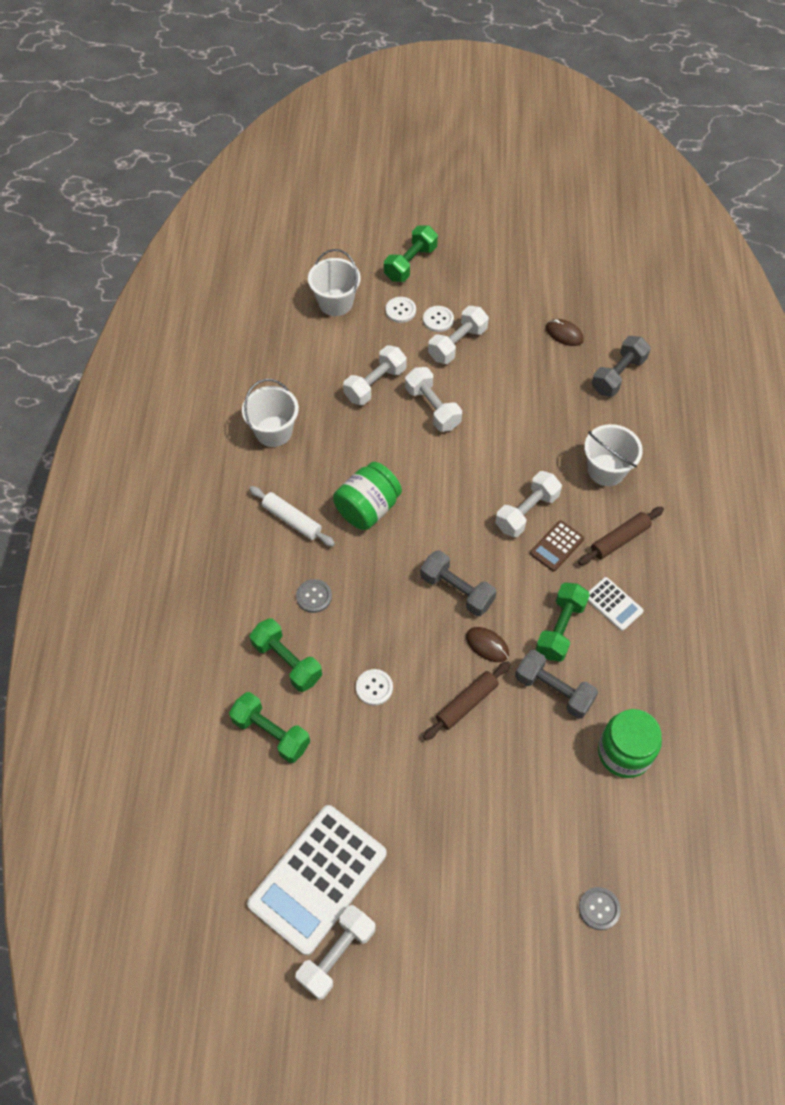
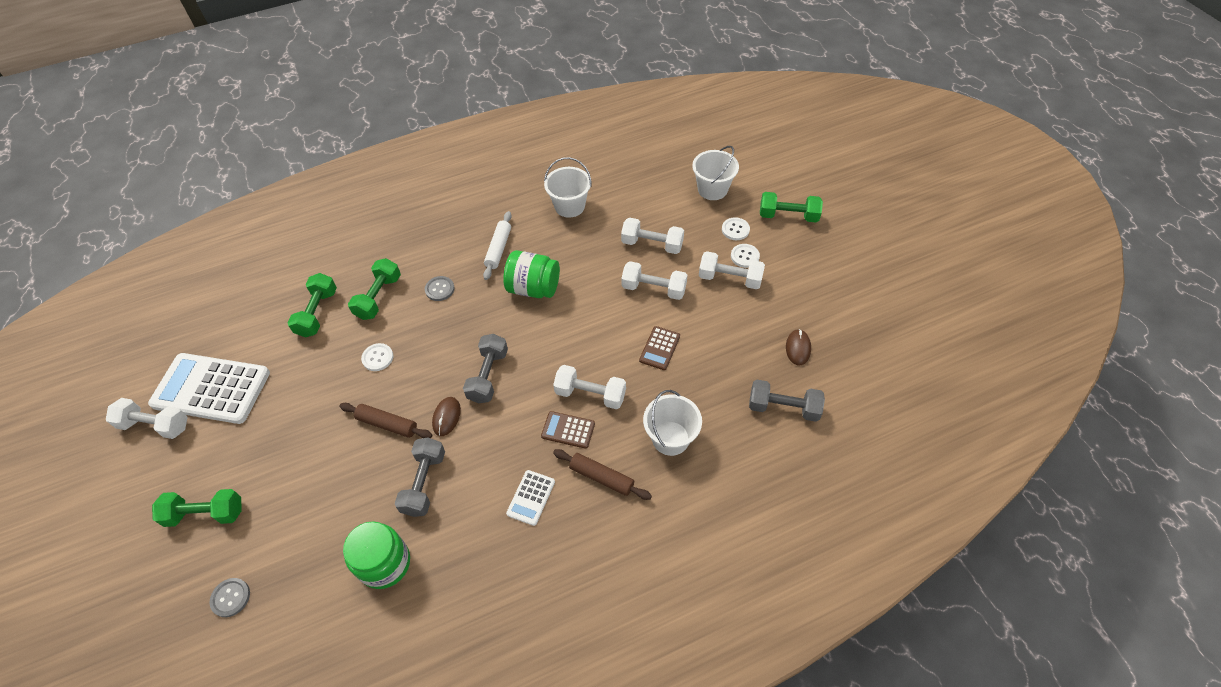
camera: 65 degrees right, 5 degrees down
(432, 408) = (653, 289): white dumbbell -> white dumbbell turned 75 degrees clockwise
(505, 435) = (659, 348): none -> brown calculator
(560, 628) = (486, 465): green dumbbell -> green dumbbell (205, 513)

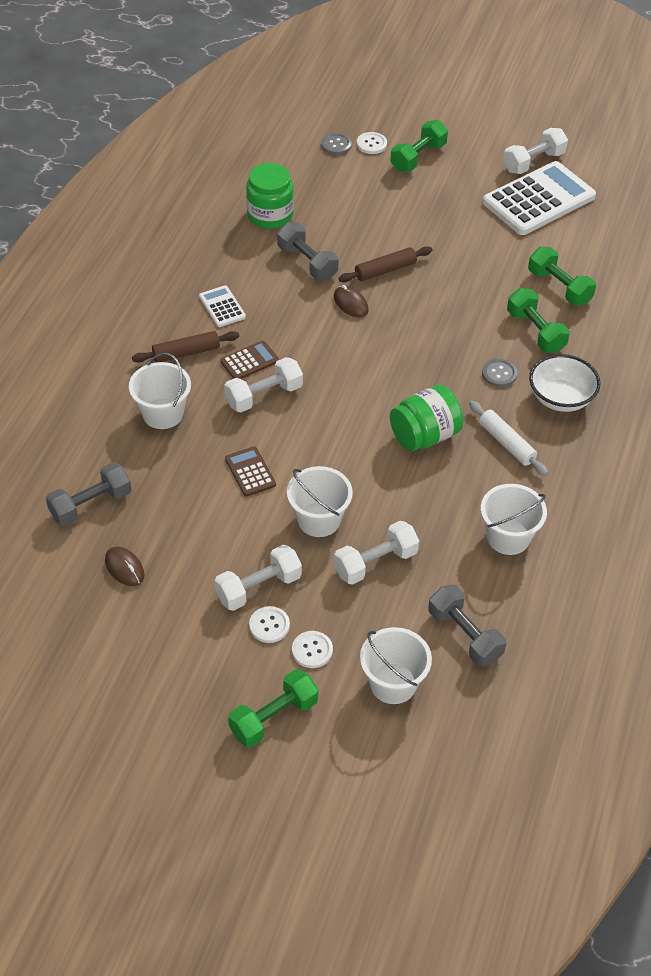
camera: 130 degrees right, 5 degrees down
(377, 358) = (462, 297): white button -> white button (371, 144)
(433, 249) = (560, 398): none -> white bowl
(488, 376) = (361, 348): grey dumbbell -> grey dumbbell (464, 635)
(653, 289) = (319, 519): white dumbbell -> white bucket

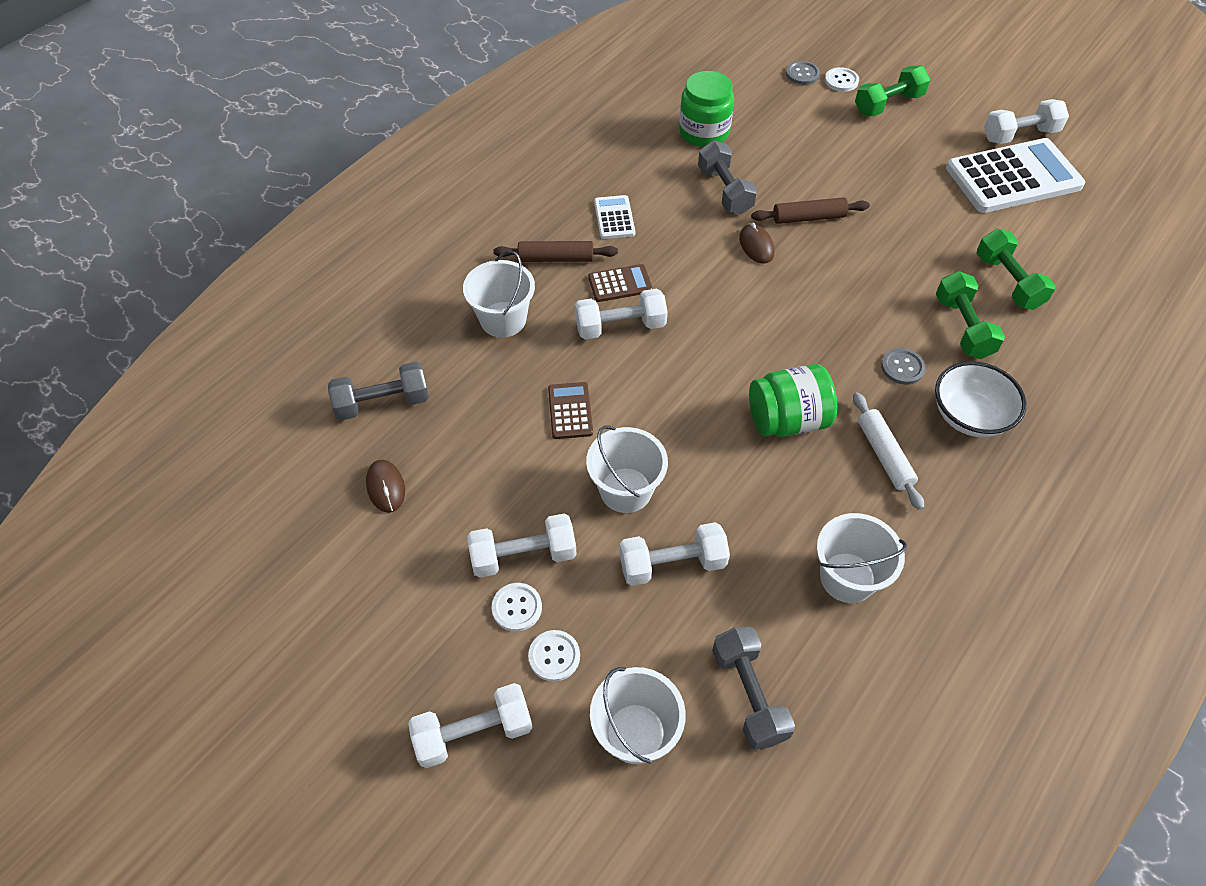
camera: 20 degrees right, 5 degrees up
(273, 717) = (474, 733): green dumbbell -> white dumbbell

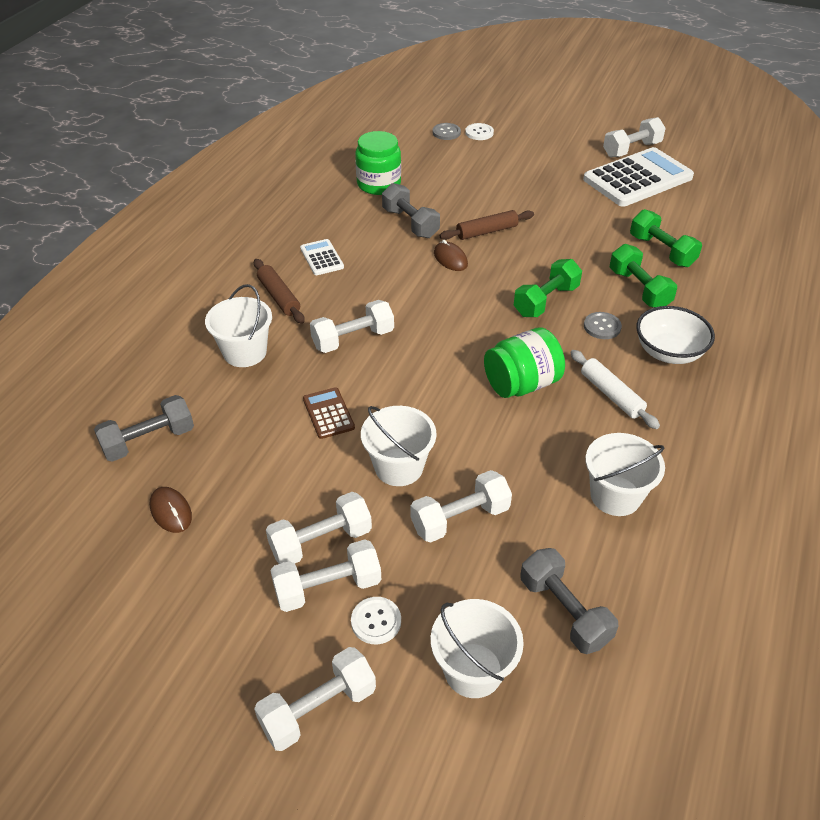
camera: 15 degrees left, 10 degrees down
(517, 608) = (328, 587): white button -> white dumbbell
(556, 258) = (279, 297): brown rolling pin -> brown rolling pin turned 75 degrees clockwise
(620, 284) = (342, 306): brown calculator -> none
(888, 104) = (522, 143): green dumbbell -> green dumbbell (546, 301)

